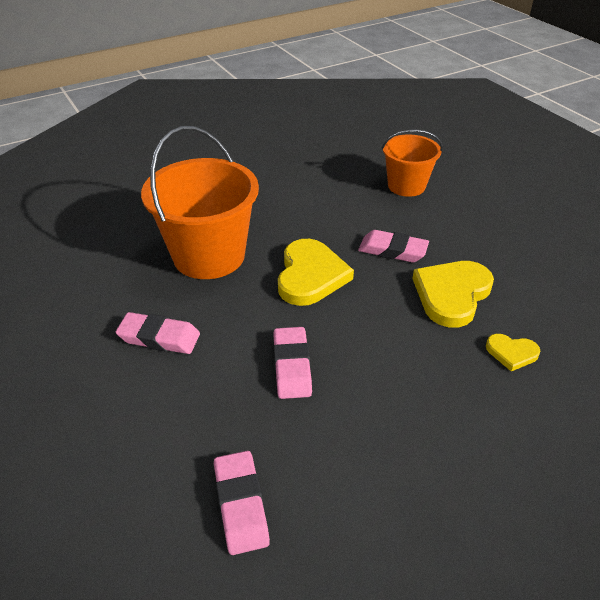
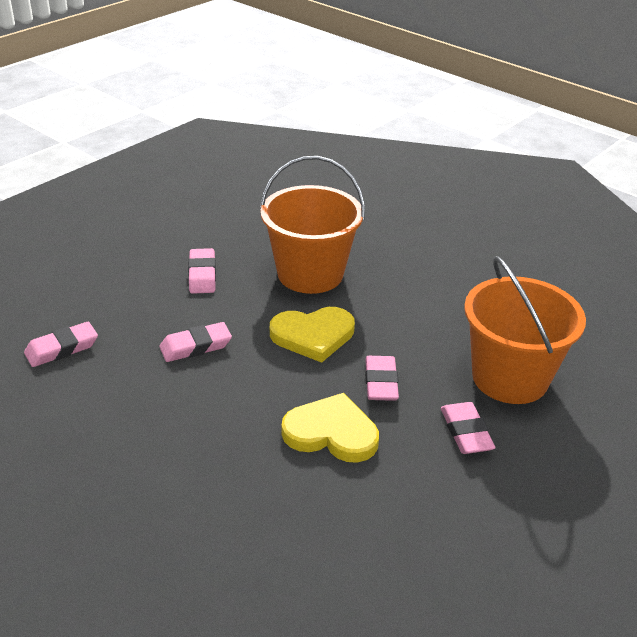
camera: 70 degrees right, 5 degrees down
(406, 186) = (510, 378): orange bucket -> orange bucket, size x1.65
(464, 223) = (466, 432): none -> pink eraser
(511, 353) = (262, 483): yellow heart -> none

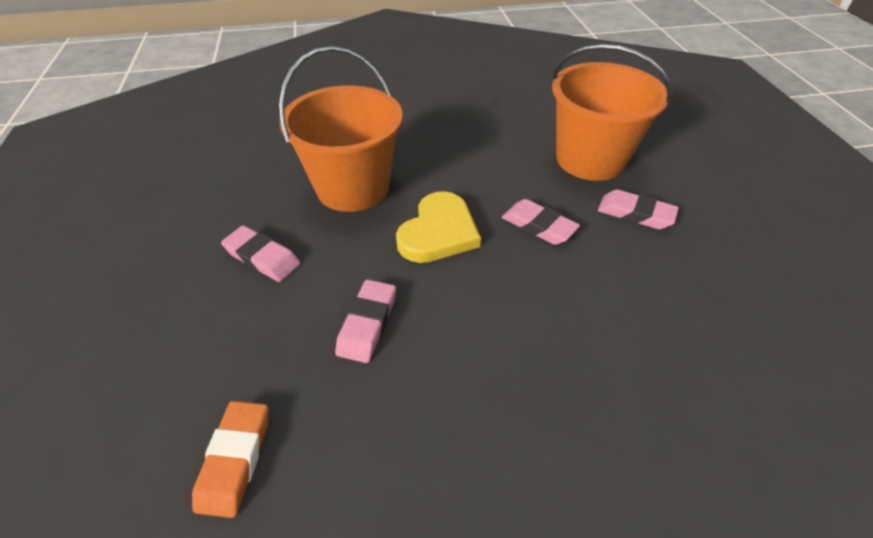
camera: 50 degrees left, 10 degrees up
(62, 349) = (235, 459): pink eraser -> orange eraser
(331, 433) = (579, 292): yellow heart -> none

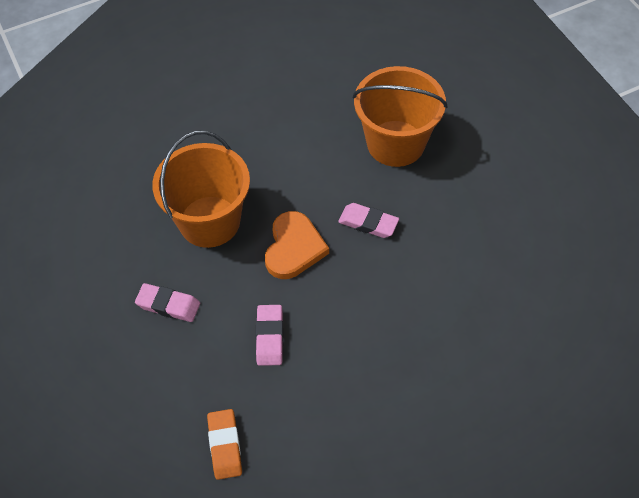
camera: 15 degrees left, 10 degrees up
(438, 232) = (294, 248): yellow heart -> orange heart
(635, 214) = (438, 193): pink eraser -> none

